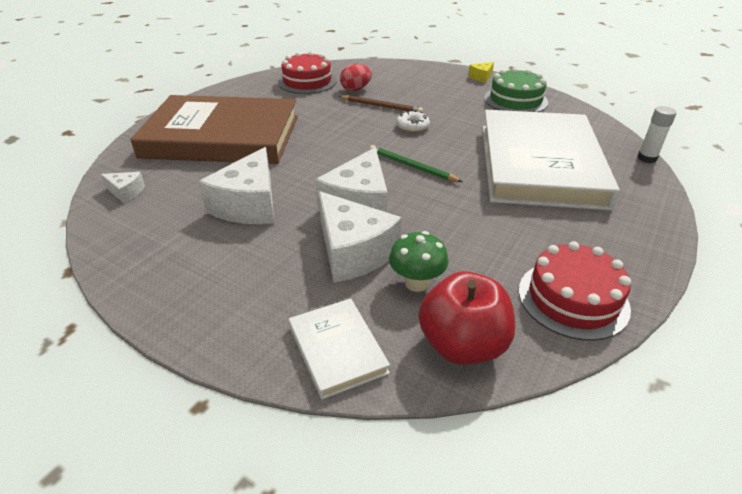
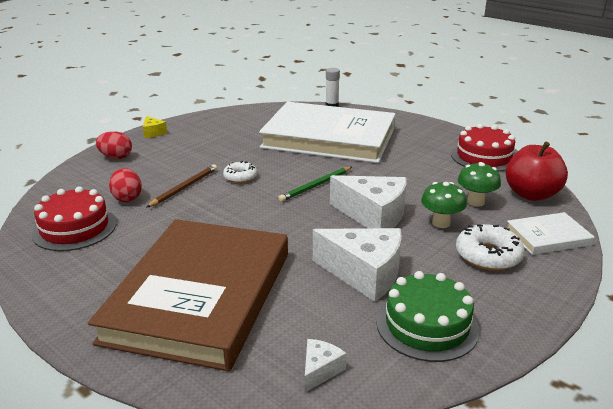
camera: 80 degrees left, 10 degrees down
(285, 288) = (488, 255): none -> white donut
(353, 252) = (441, 223): white cheese -> green mushroom
(423, 73) = (116, 157): none -> red egg
(515, 100) = (214, 127): green cake -> green cake (427, 325)

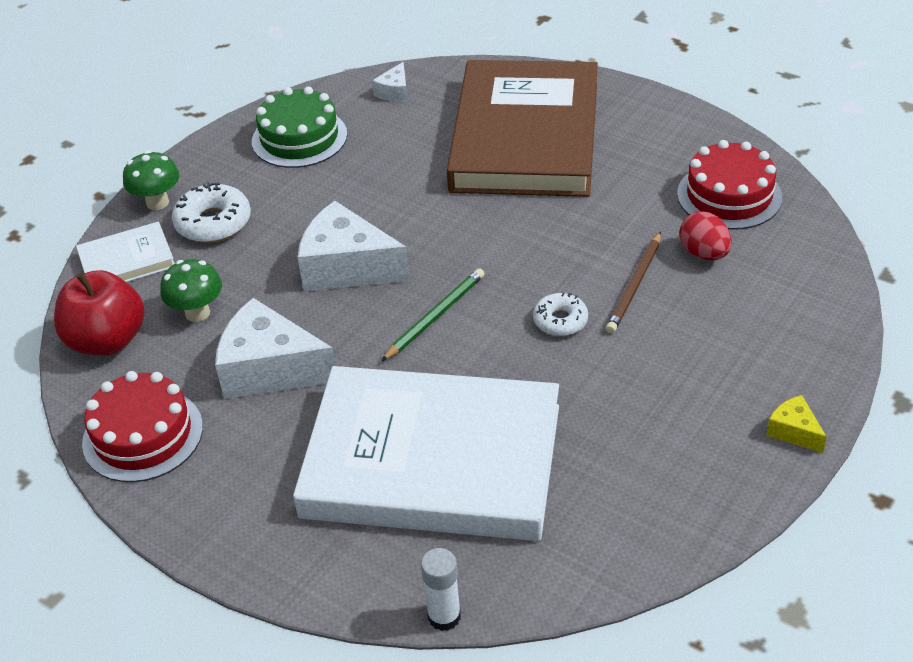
camera: 175 degrees right, 15 degrees up
(116, 157) = (800, 343): red egg -> none
(364, 274) = (358, 181): white cheese -> white cheese (270, 369)
(441, 223) = (257, 266): green mushroom -> green mushroom (157, 202)

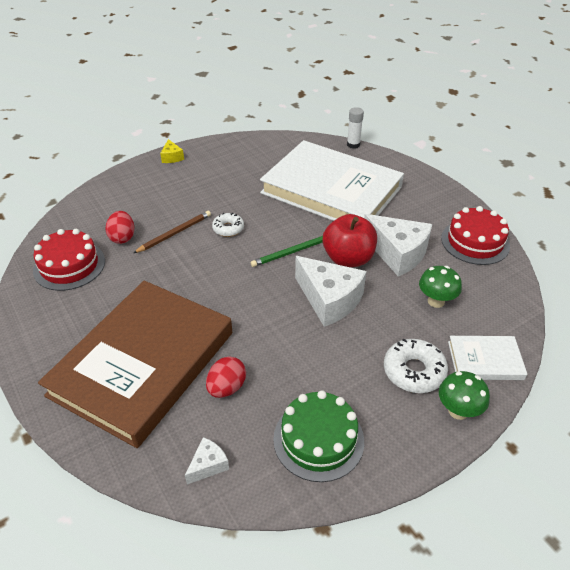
camera: 160 degrees left, 0 degrees up
(107, 341) = (497, 302): red apple -> red apple (348, 259)
(418, 145) = (226, 388): none -> red egg

